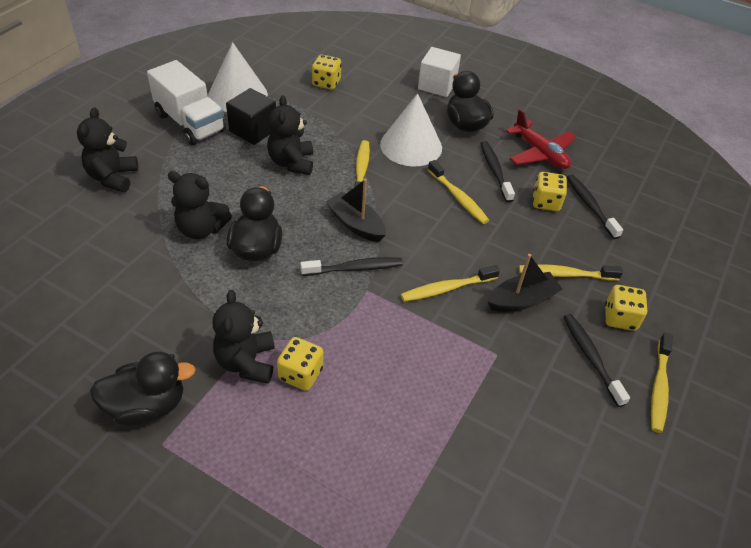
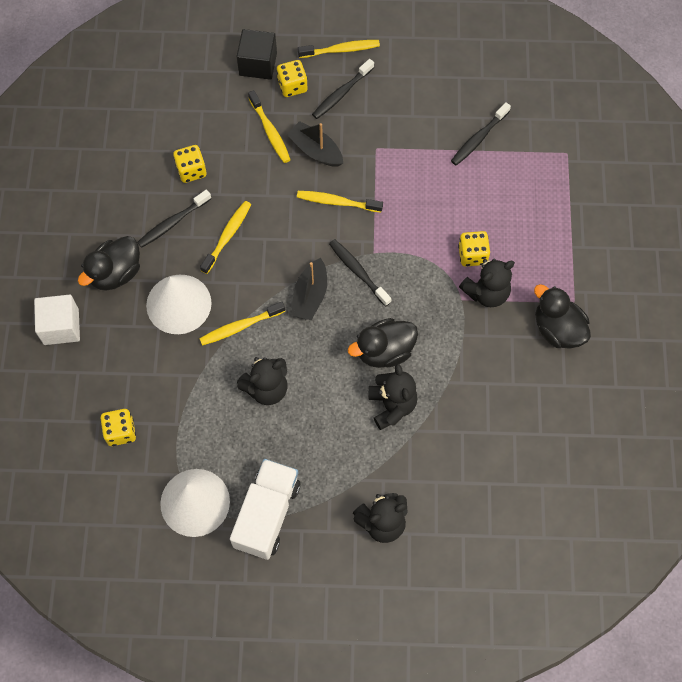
camera: 115 degrees left, 20 degrees up
(253, 130) = (242, 450): black cube -> black cube (258, 64)
(446, 288) = (337, 202): yellow toothbrush -> yellow toothbrush turned 150 degrees clockwise
(540, 153) = (123, 197): red plane -> none
(590, 206) = (175, 138): black toothbrush -> black toothbrush (478, 138)

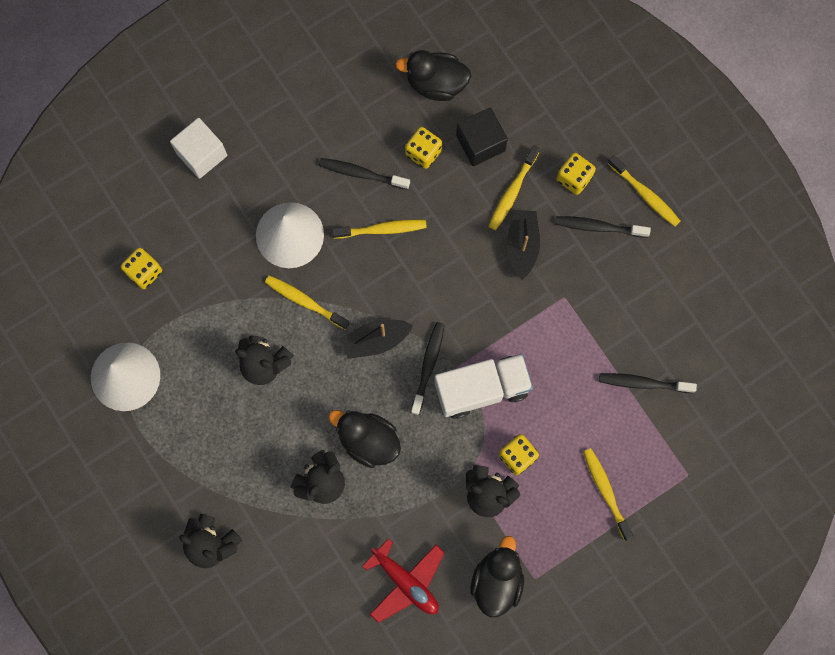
camera: 55 degrees right, 10 degrees up
(116, 273) = (281, 162): black duck -> black duck (436, 83)
(258, 64) = (574, 131): black cube -> black cube (480, 143)
(267, 514) = (154, 442): white truck -> white truck (482, 389)
(337, 202) = (484, 300): yellow toothbrush -> yellow toothbrush (606, 491)
(514, 394) = (406, 582): none -> red plane

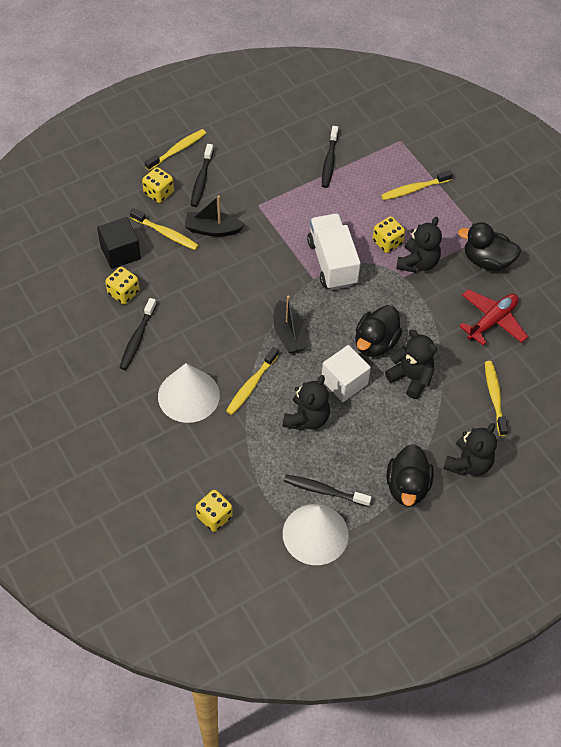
camera: 90 degrees left, 20 degrees down
(201, 154) = (102, 465): white cube -> white cube (344, 382)
(382, 229) = (190, 325): yellow toothbrush -> yellow toothbrush (494, 397)
(428, 366) = (312, 298): black toothbrush -> black toothbrush (324, 491)
(436, 83) = (61, 281): black duck -> black duck (407, 486)

